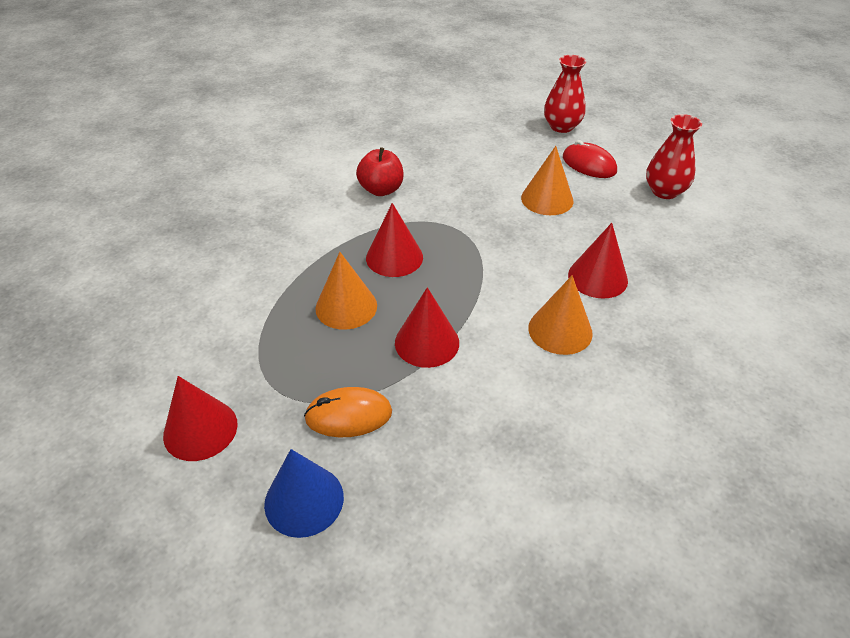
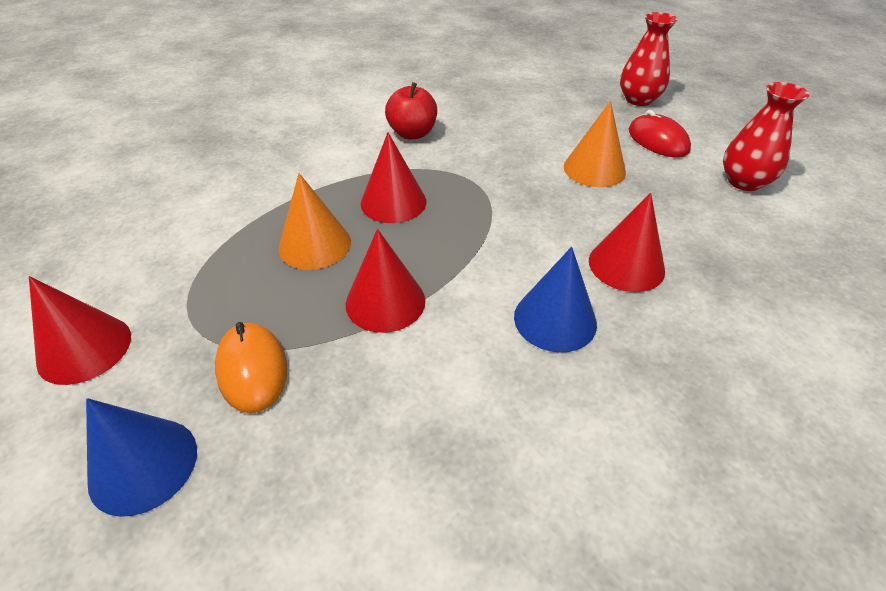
camera: 15 degrees right, 0 degrees up
(348, 415) = (252, 369): orange mouse -> orange mouse turned 60 degrees clockwise
(560, 330) = (555, 319): orange cone -> blue cone

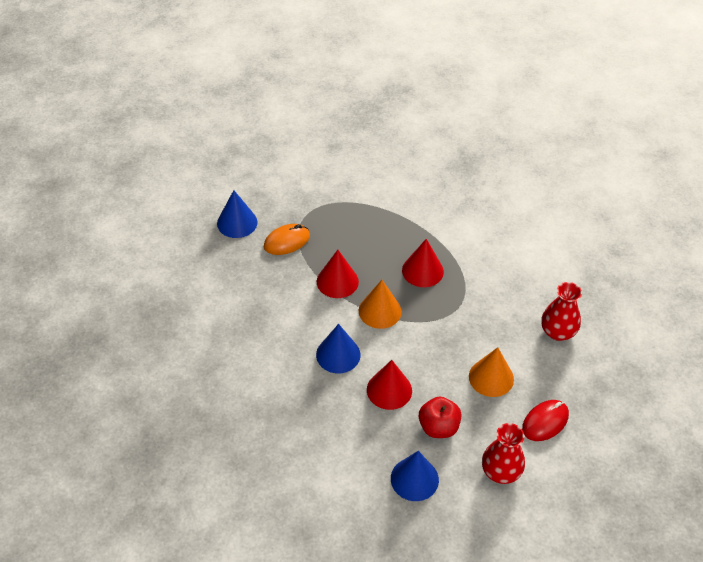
camera: 80 degrees right, 5 degrees up
(84, 348) = (289, 181): red cone -> none
(315, 245) = (375, 243): orange cone -> orange cone (380, 311)
(412, 133) = (506, 268): red apple -> red apple (438, 427)
(638, 100) = (613, 414): red vase -> red vase (558, 332)
(787, 258) = (414, 479): none -> blue cone

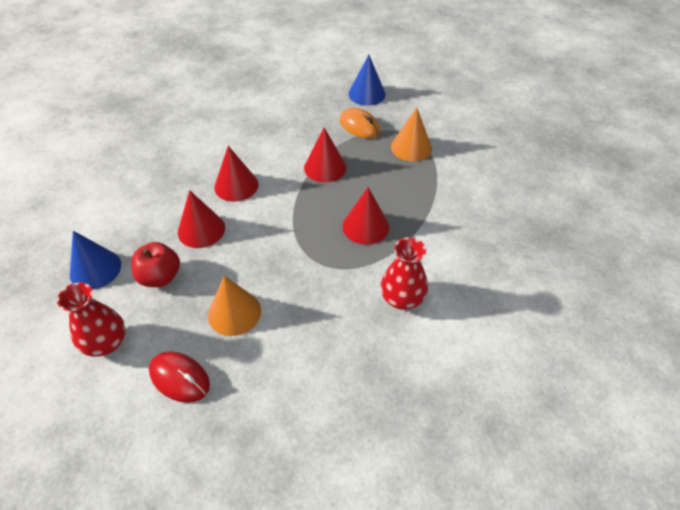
camera: 75 degrees right, 0 degrees up
(338, 354) = (236, 185): blue cone -> red cone
(380, 311) = (299, 204): orange cone -> orange cone (411, 147)
(558, 332) = (321, 372): red vase -> red vase (402, 298)

